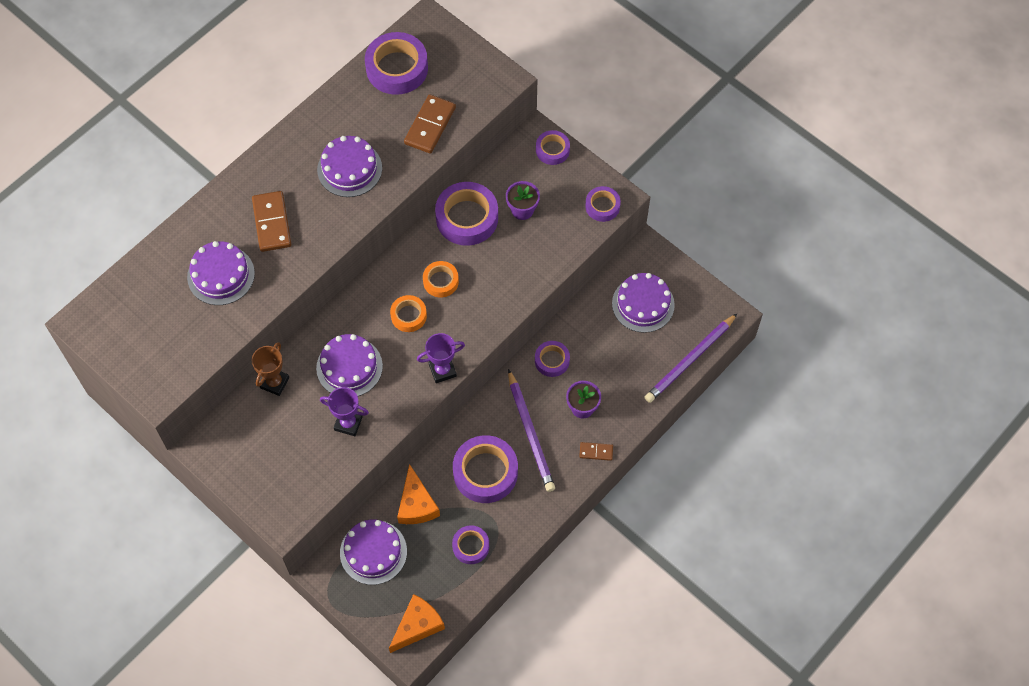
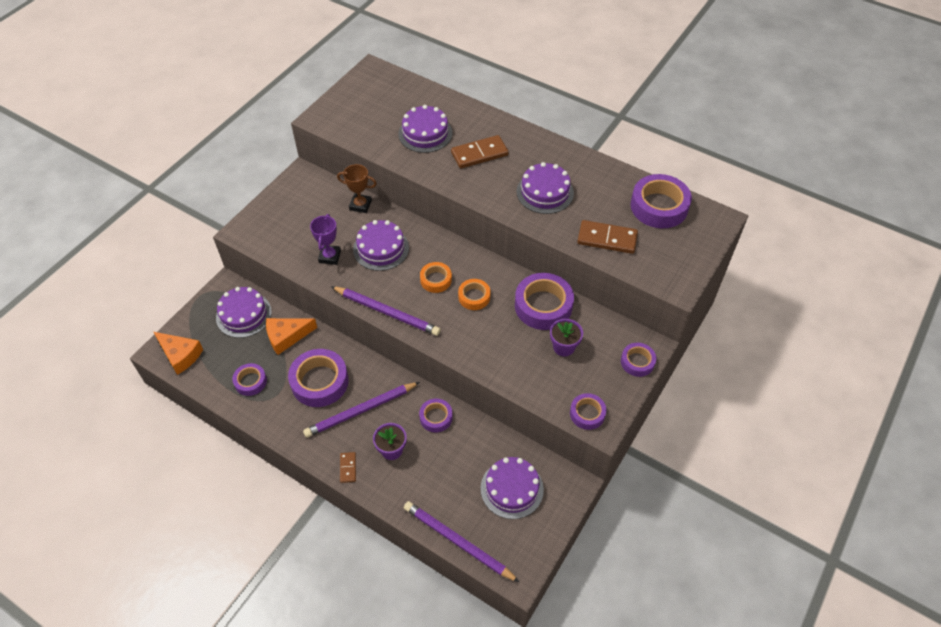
camera: 80 degrees right, 10 degrees down
(442, 370) = (387, 312): purple trophy -> purple pencil

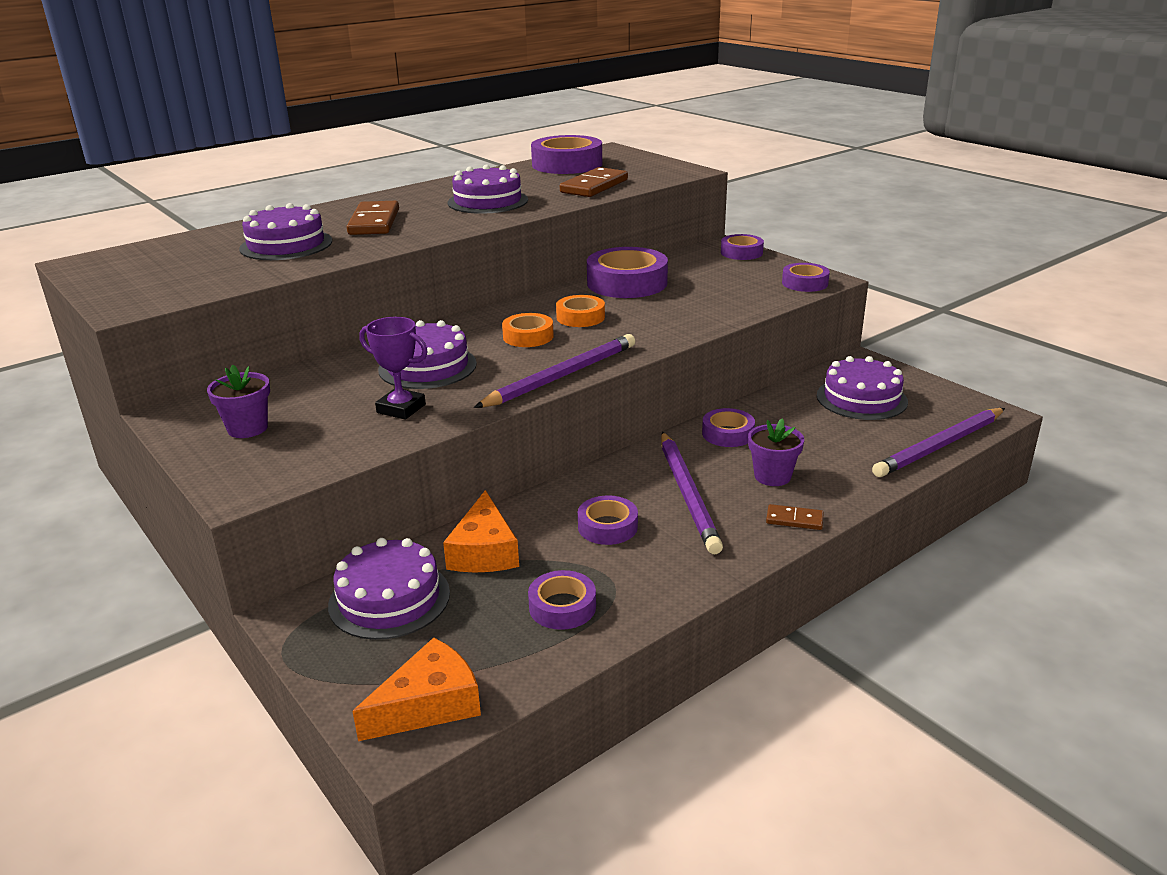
camera: 70 degrees left, 25 degrees down
(319, 382) = (607, 527): purple tape -> purple tape, size x0.56
(360, 205) = (315, 372): brown trophy -> none
(563, 347) = (699, 281): purple flower pot -> purple flower pot (247, 428)

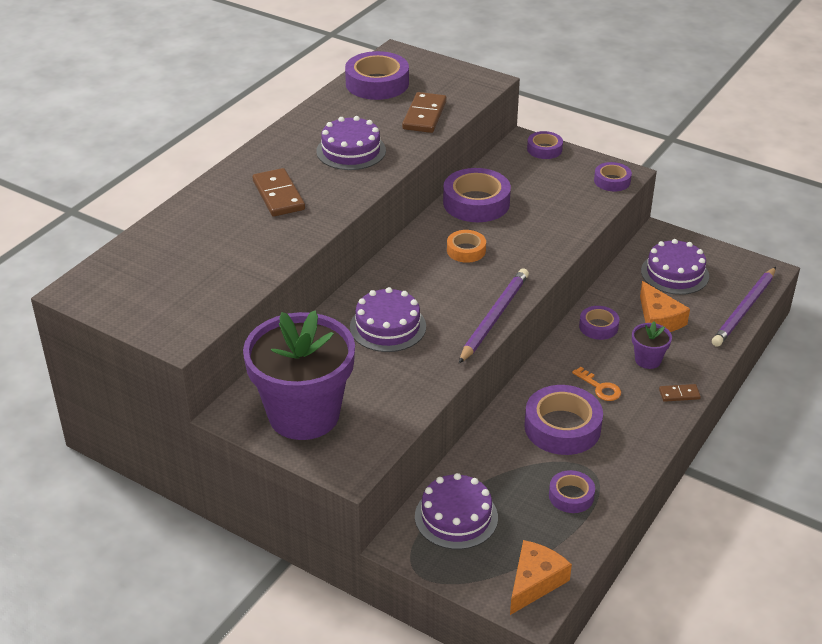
camera: 20 degrees left, 10 degrees up
(247, 428) = (304, 415): purple flower pot -> purple flower pot, size x2.41
(286, 245) = (231, 238): purple cake -> none
(401, 408) = (401, 373): purple trophy -> none
(484, 551) = (493, 466): orange cheese -> orange cheese (659, 319)
(528, 336) = (440, 279): orange tape -> none
(607, 527) = (562, 427): purple tape -> purple tape, size x1.79
(688, 494) = (600, 388): purple pencil -> orange key

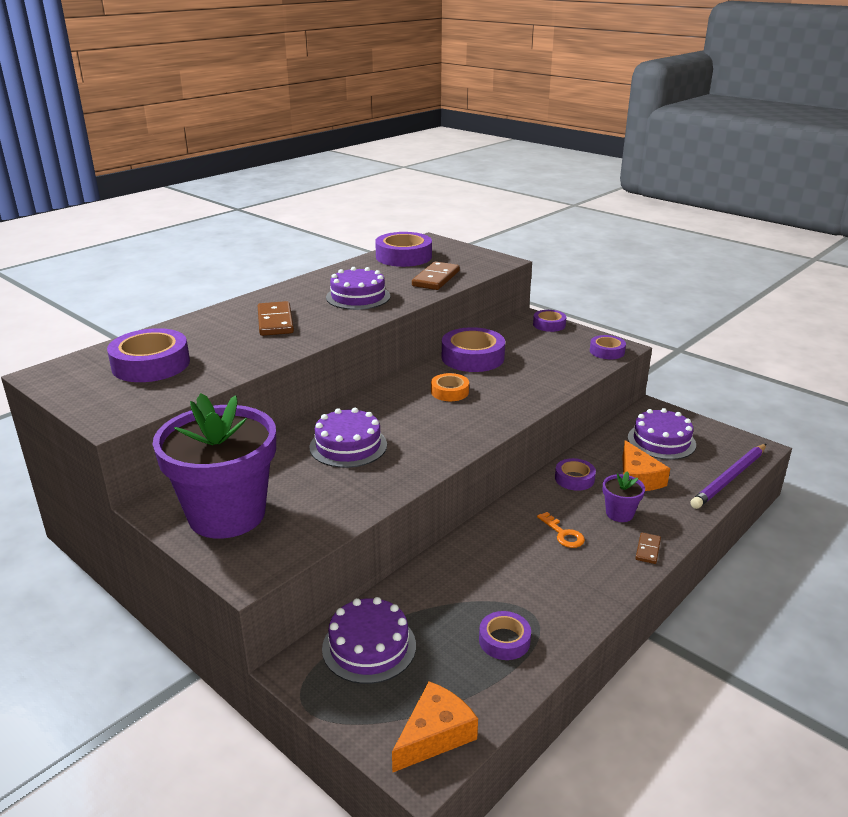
camera: 10 degrees right, 10 degrees down
(494, 317) = (457, 448): purple pencil -> none
(562, 427) = (513, 568): purple tape -> purple tape (151, 364)
(679, 394) = (647, 550): brown domino -> brown domino turned 75 degrees counterclockwise

